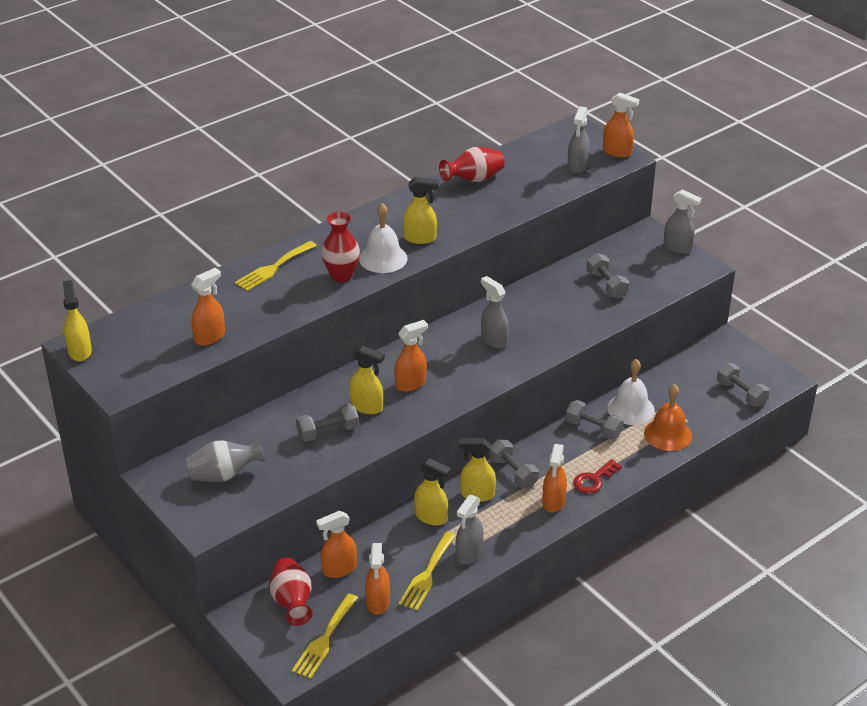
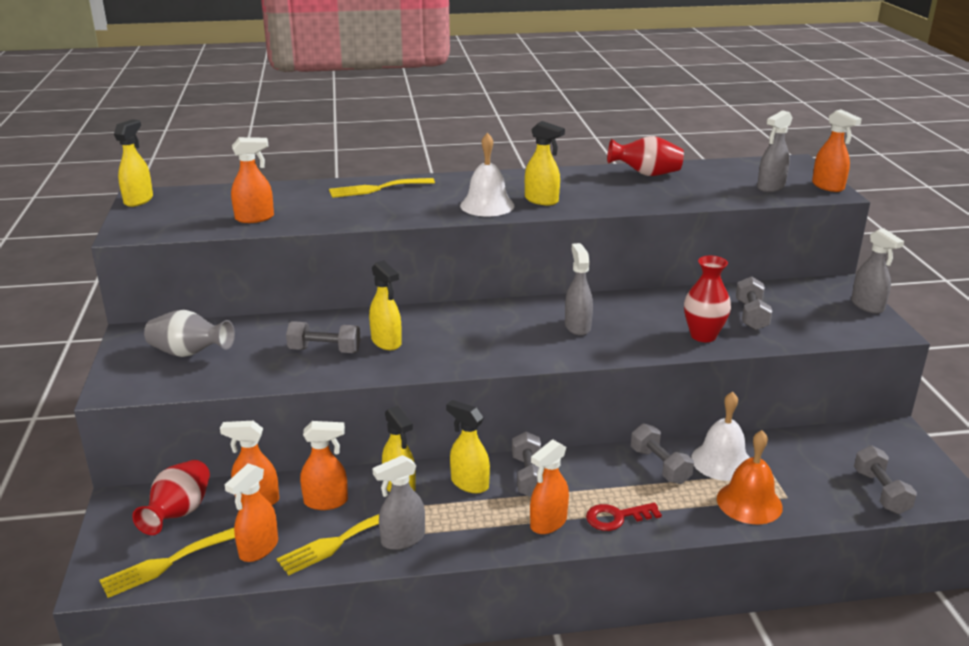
camera: 30 degrees right, 10 degrees down
(341, 275) = (431, 207): red vase -> red vase (703, 336)
(411, 384) = (451, 337): orange spray bottle -> orange spray bottle (326, 501)

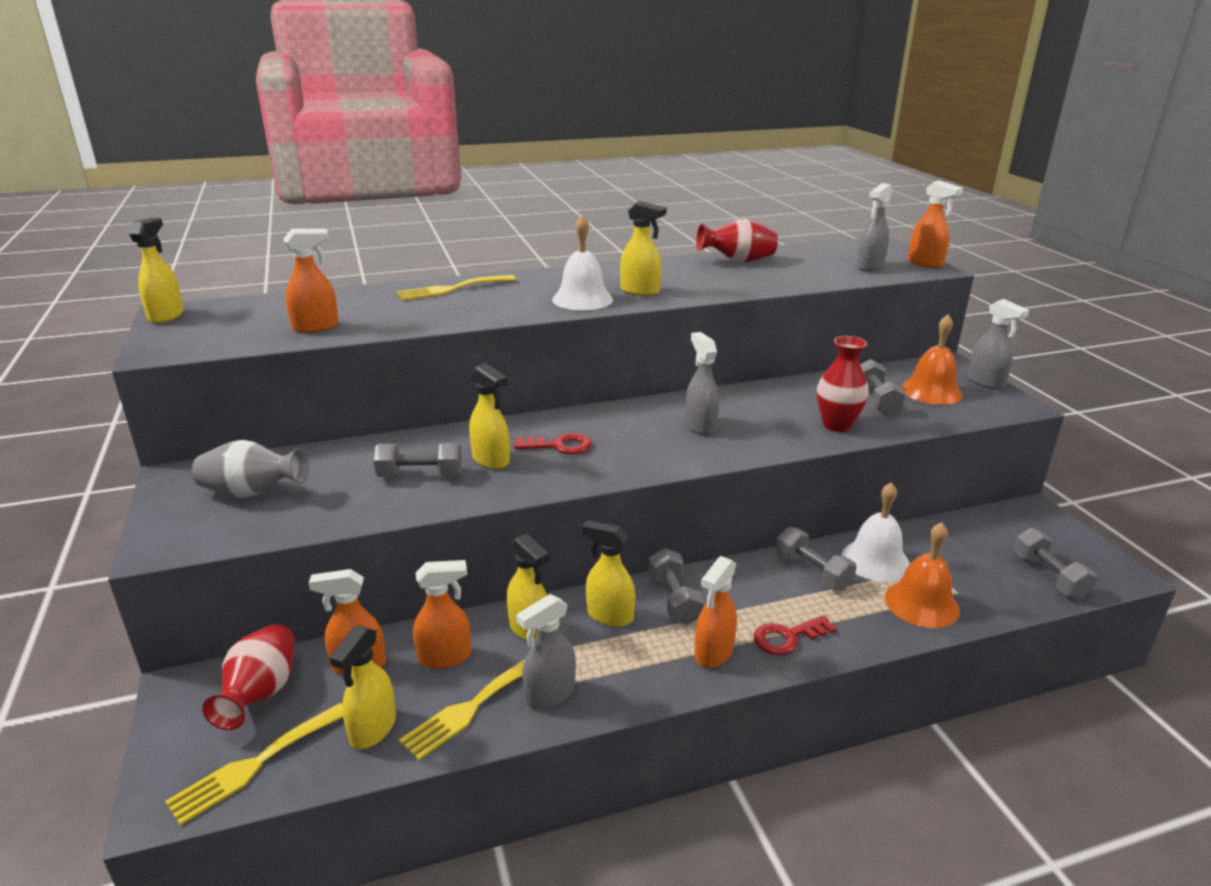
camera: 10 degrees left, 0 degrees up
(258, 549) = (372, 729): orange spray bottle -> yellow spray bottle
(447, 334) = (559, 446): none -> red key
(809, 310) = (931, 391): none -> orange bell

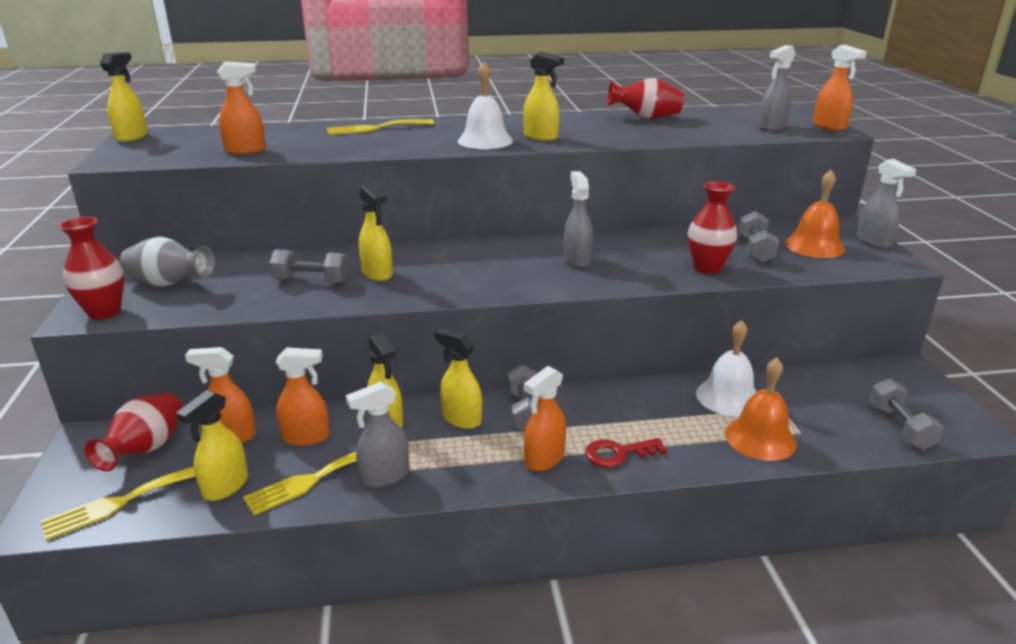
camera: 10 degrees right, 0 degrees up
(188, 537) = (104, 312): none -> red vase
(559, 446) = (442, 267): red key -> none
(812, 572) = (663, 401): grey dumbbell -> none

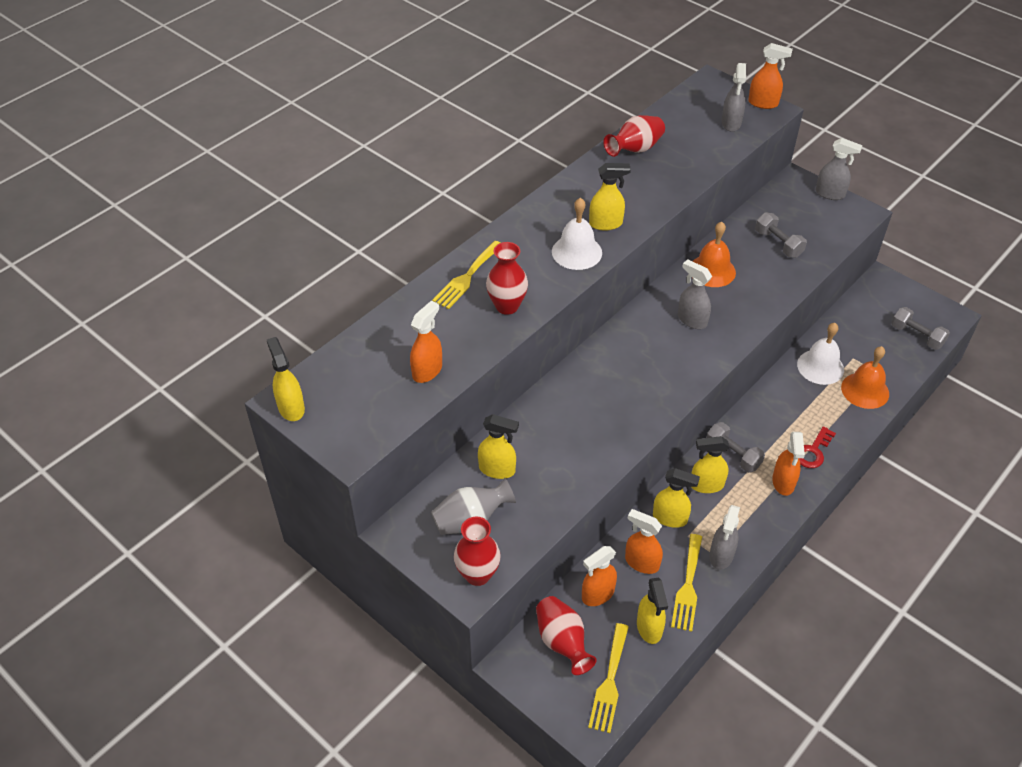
camera: 40 degrees left, 20 degrees up
(306, 437) = (641, 562): orange spray bottle -> orange spray bottle turned 105 degrees counterclockwise
(311, 281) = (562, 452): grey dumbbell -> none
(377, 274) = (592, 416): yellow spray bottle -> yellow spray bottle (497, 469)
(707, 268) = (773, 282): red vase -> red vase (507, 306)
(814, 246) = (804, 218): orange bell -> orange bell (712, 270)

